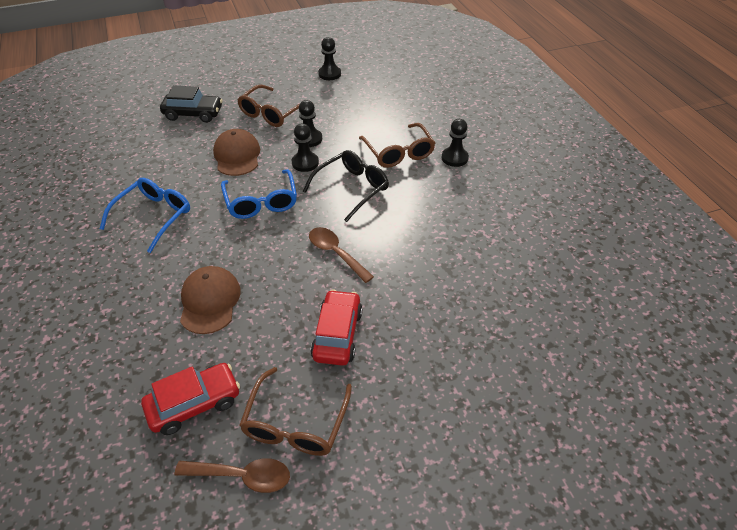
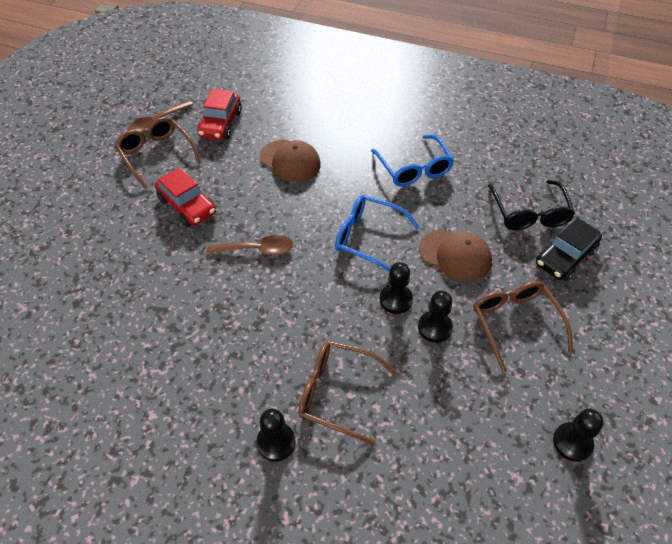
camera: 130 degrees right, 5 degrees up
(352, 188) = (321, 312): black glasses -> black glasses (529, 213)

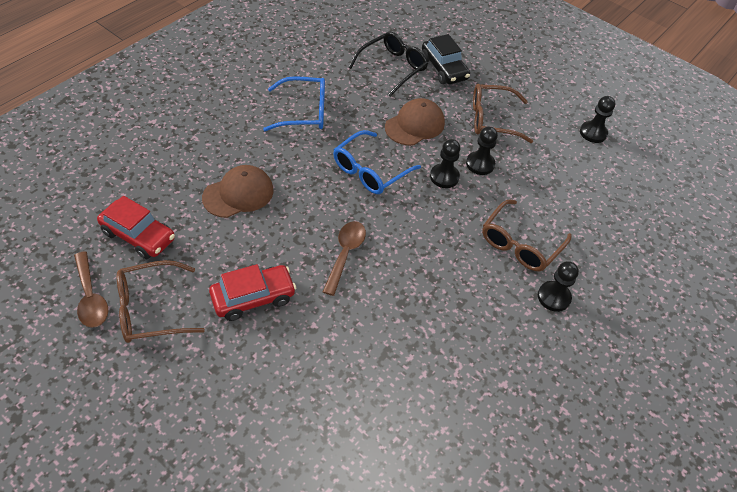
camera: 75 degrees left, 0 degrees up
(529, 213) = (393, 67): black glasses -> black glasses turned 60 degrees counterclockwise

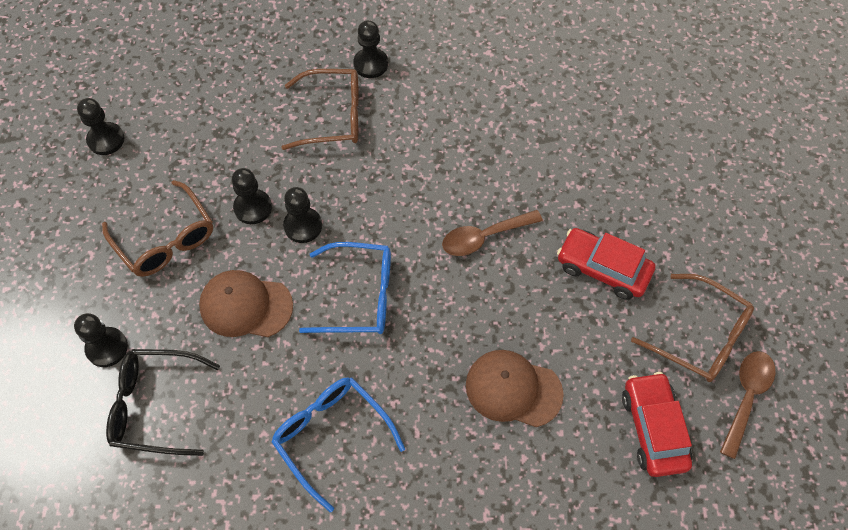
camera: 125 degrees left, 10 degrees up
(444, 69) = (107, 348): black car -> black pawn

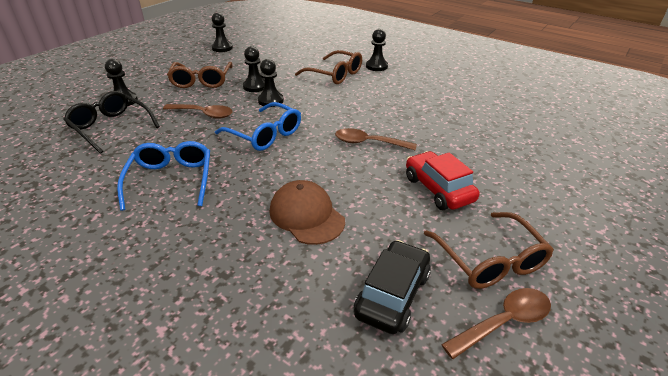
camera: 35 degrees right, 25 degrees down
(245, 306) = (203, 114): brown cap -> brown spoon
(653, 428) = (392, 294): red car -> black car

